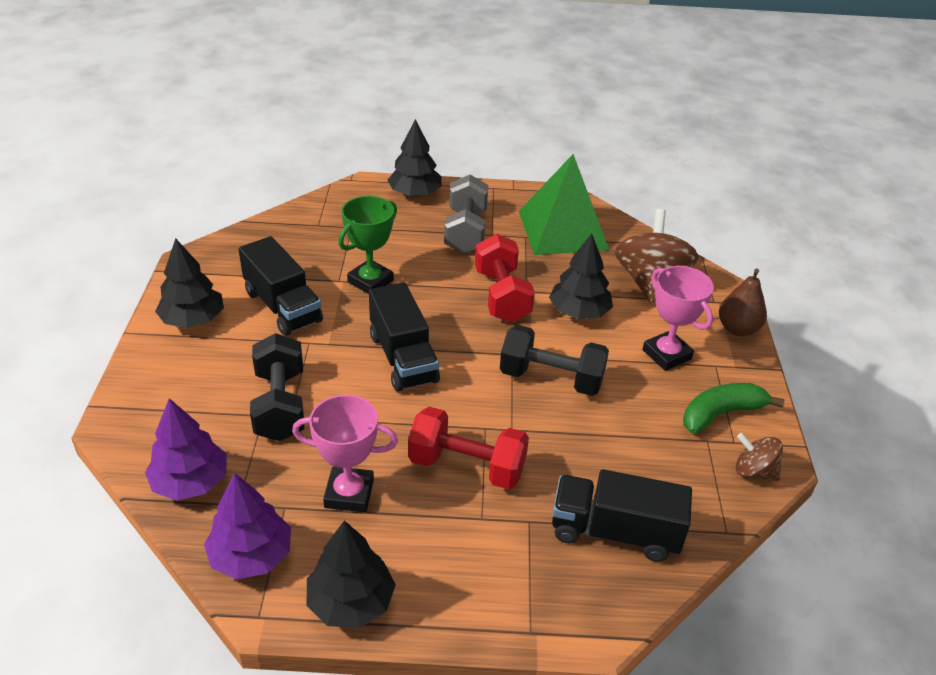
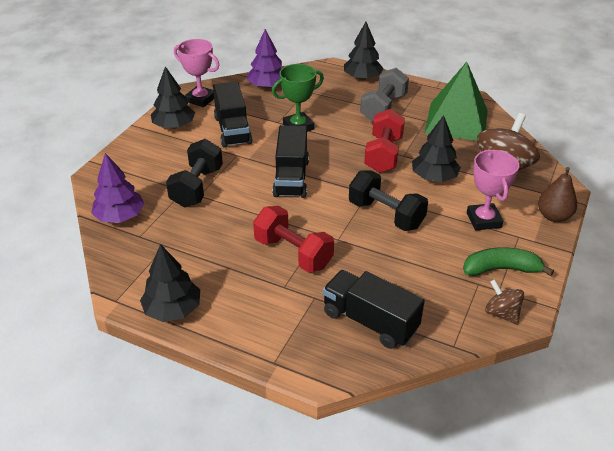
camera: 25 degrees right, 0 degrees up
(251, 555) = (130, 266): purple tree -> purple tree (267, 86)
(349, 494) = (208, 248): pink trophy -> pink trophy (200, 99)

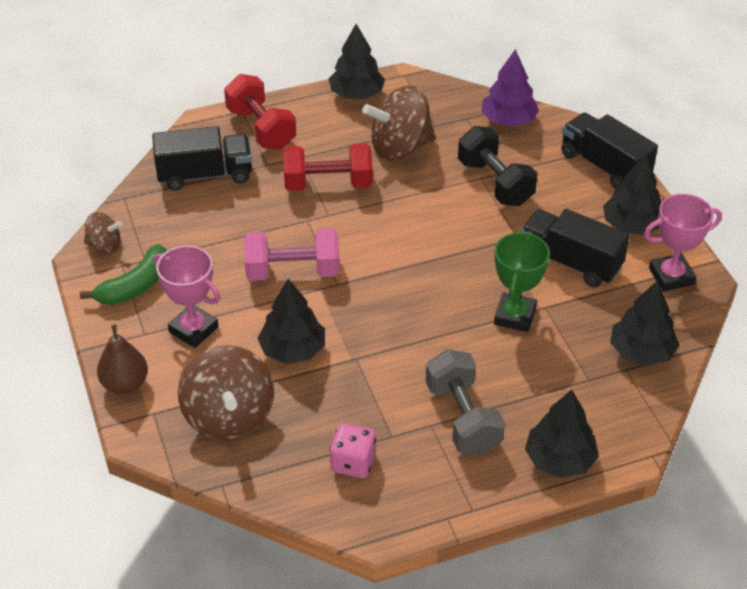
camera: 135 degrees right, 5 degrees up
(212, 245) = (400, 148): none -> brown spinning top
(267, 86) = (641, 352): purple tree -> black tree
(291, 178) = (429, 249): black truck -> black truck (604, 166)
(383, 155) = (377, 343): red dumbbell -> red dumbbell (261, 128)
(386, 215) = (293, 271): black dumbbell -> pink dumbbell
(456, 121) = (353, 463): green pyramid -> pink dice

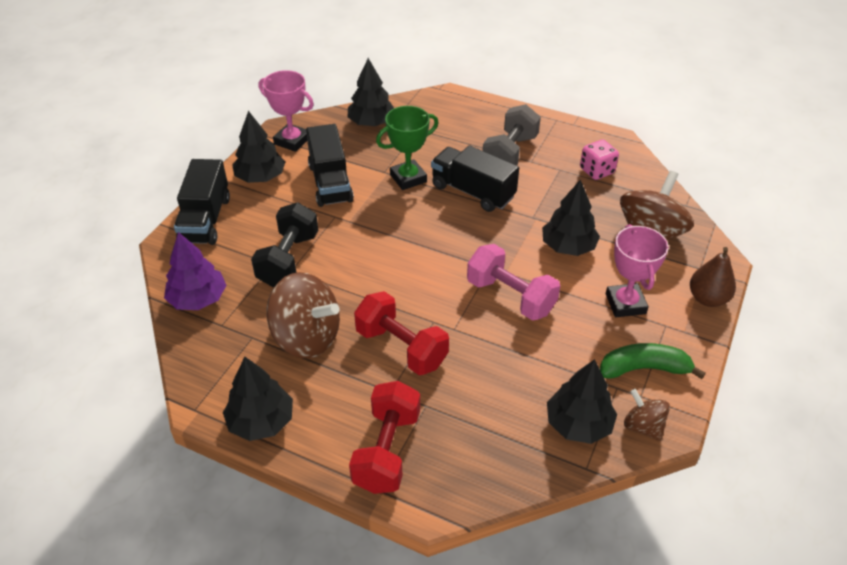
camera: 135 degrees left, 0 degrees up
(205, 175) = (490, 436): black truck -> black truck (473, 192)
(559, 460) = (485, 111): black tree -> black tree (578, 424)

